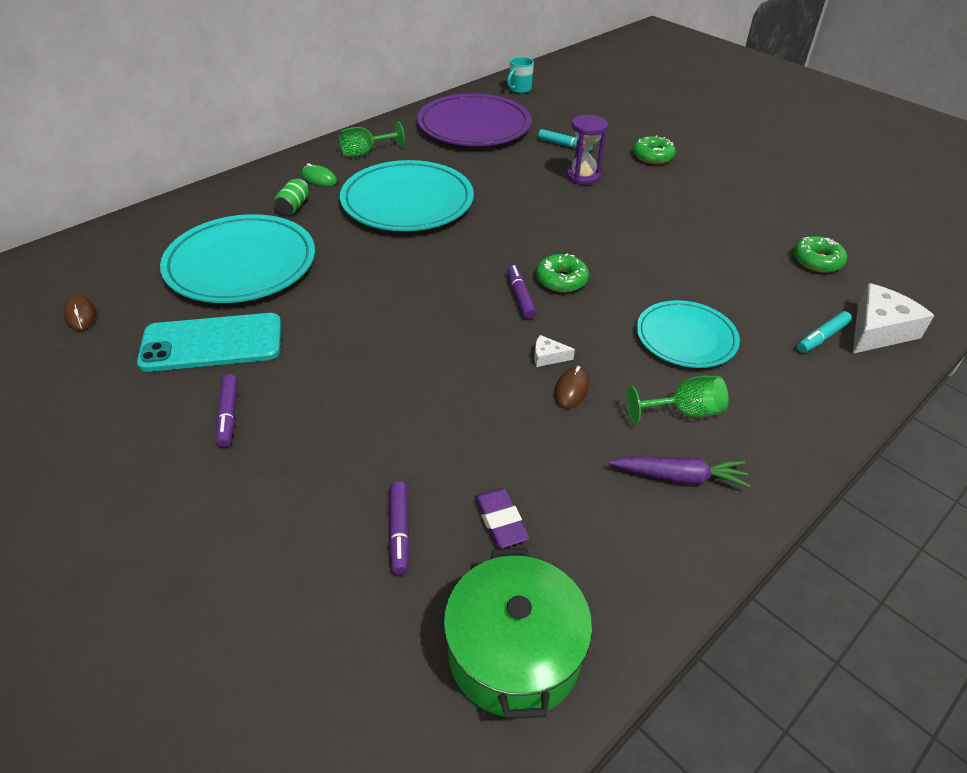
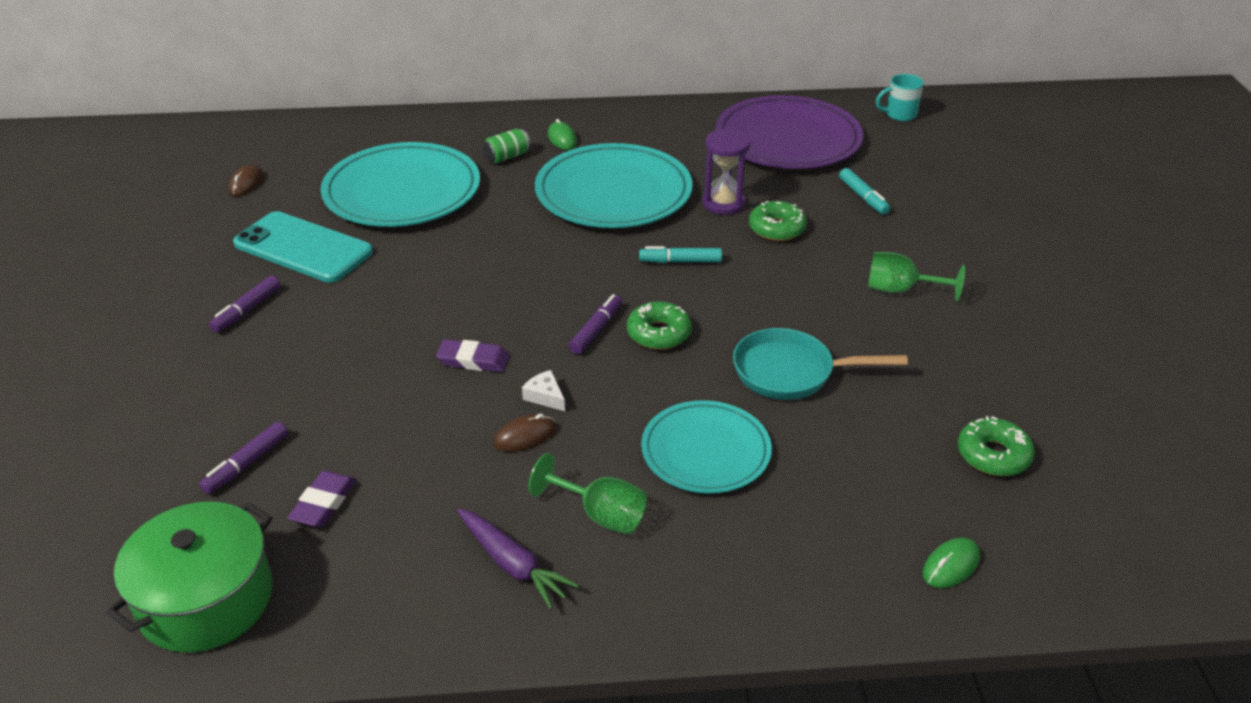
camera: 40 degrees right, 5 degrees down
(365, 152) = (637, 128): green goblet -> green goblet (900, 290)
(466, 358) = (473, 360): none -> purple eraser
(583, 176) = (835, 239): purple hourglass -> purple hourglass (724, 203)
(652, 156) = (957, 250): green donut -> green donut (777, 229)
(665, 266) = (791, 372): none -> turquoise pan
(821, 337) = (864, 533): turquoise marker -> turquoise marker (680, 261)
(878, 330) = (951, 565): white cheese -> green mouse

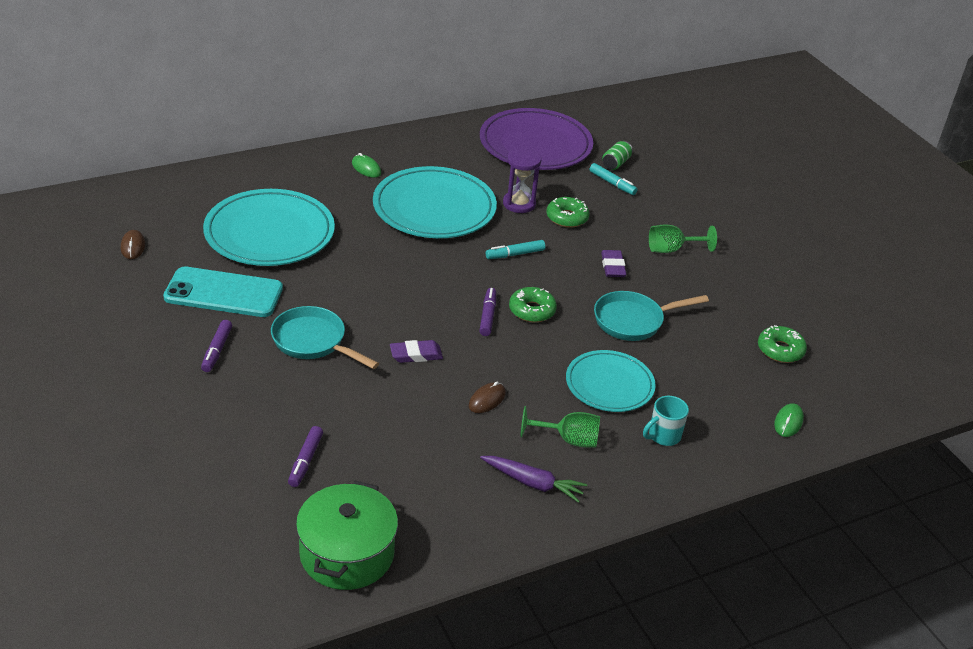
camera: 25 degrees left, 0 degrees up
(323, 503) = (380, 474): purple eraser -> purple eraser (613, 267)
(362, 321) = (313, 342): none -> turquoise pan
(507, 157) = (333, 190): green can -> green can (616, 163)
(545, 396) = (483, 370): white cheese -> none
(899, 115) = (603, 113): turquoise mug -> turquoise mug (663, 436)

